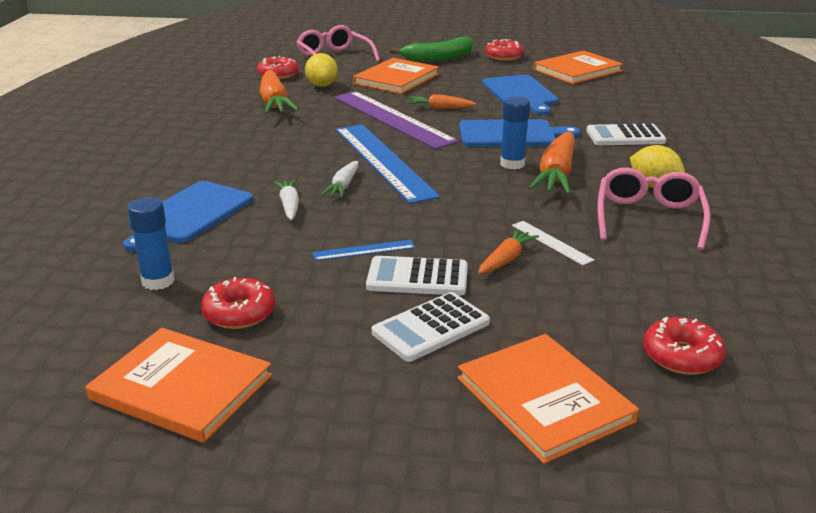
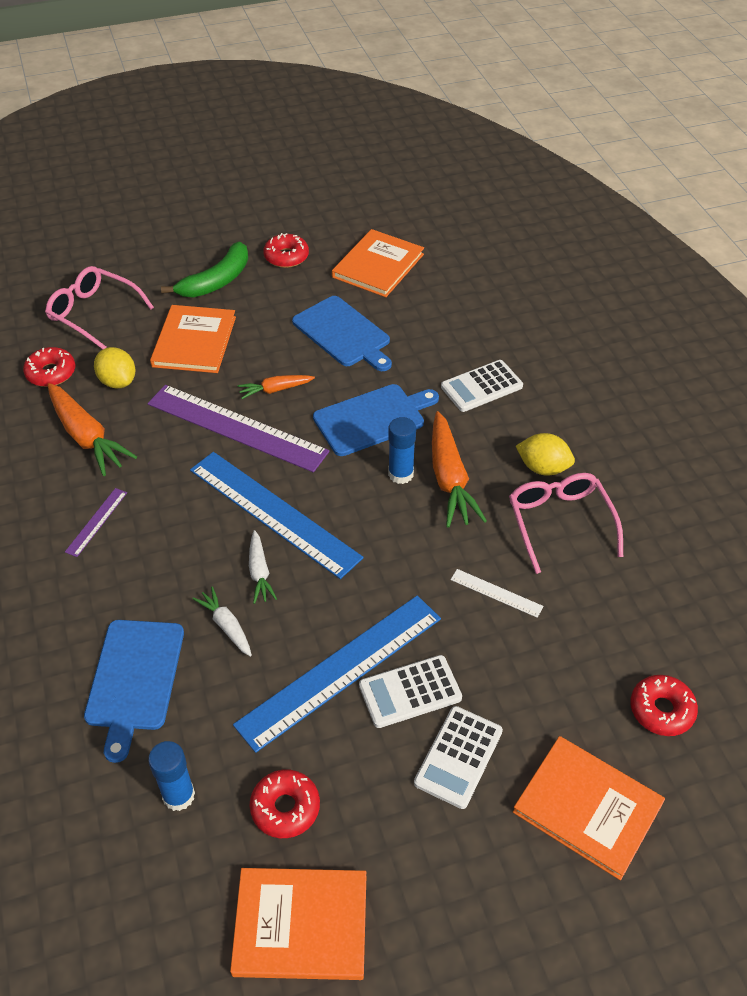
camera: 25 degrees left, 20 degrees up
(241, 138) = (96, 522): none -> purple ruler
(364, 250) = (340, 670): blue ruler -> blue ruler, size x2.35
(506, 259) = (471, 634): orange carrot -> none

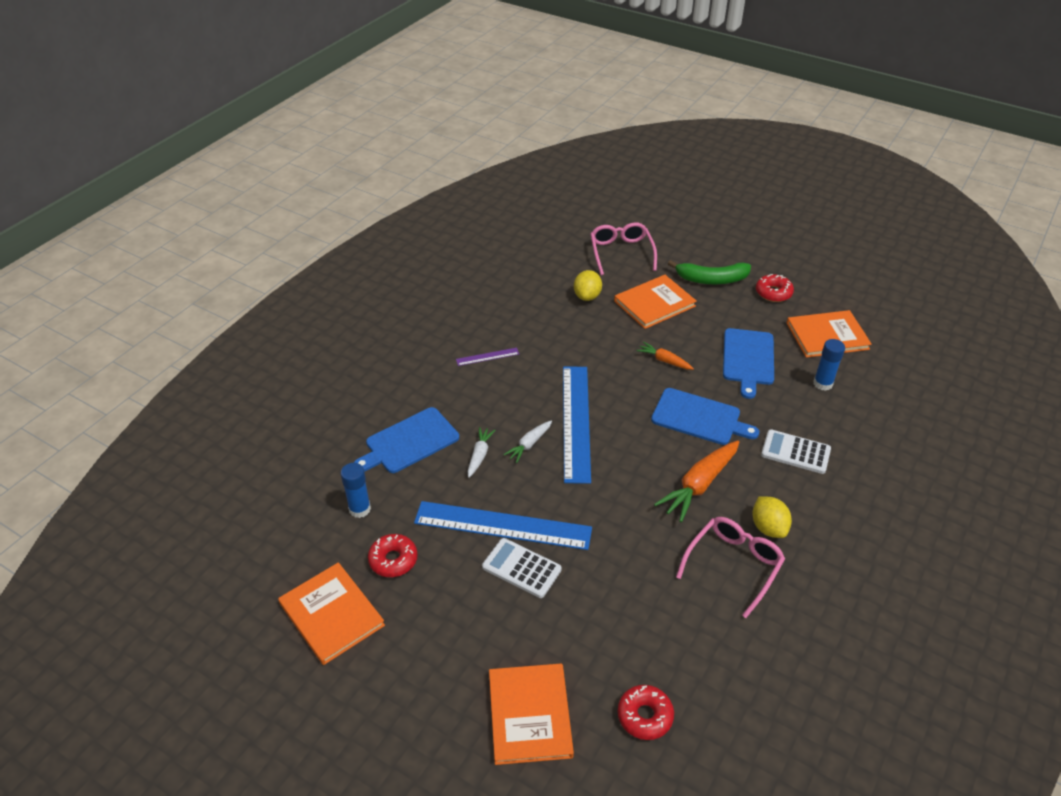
camera: 50 degrees right, 5 degrees down
(51, 373) = (560, 269): red donut -> none
(87, 437) = (536, 312): orange carrot -> none
(236, 428) = (616, 364): purple ruler -> none
(400, 474) = (673, 459): blue glue stick -> blue glue stick (823, 383)
(458, 757) = (501, 621): white calculator -> none
(496, 593) = (638, 566): white ruler -> none

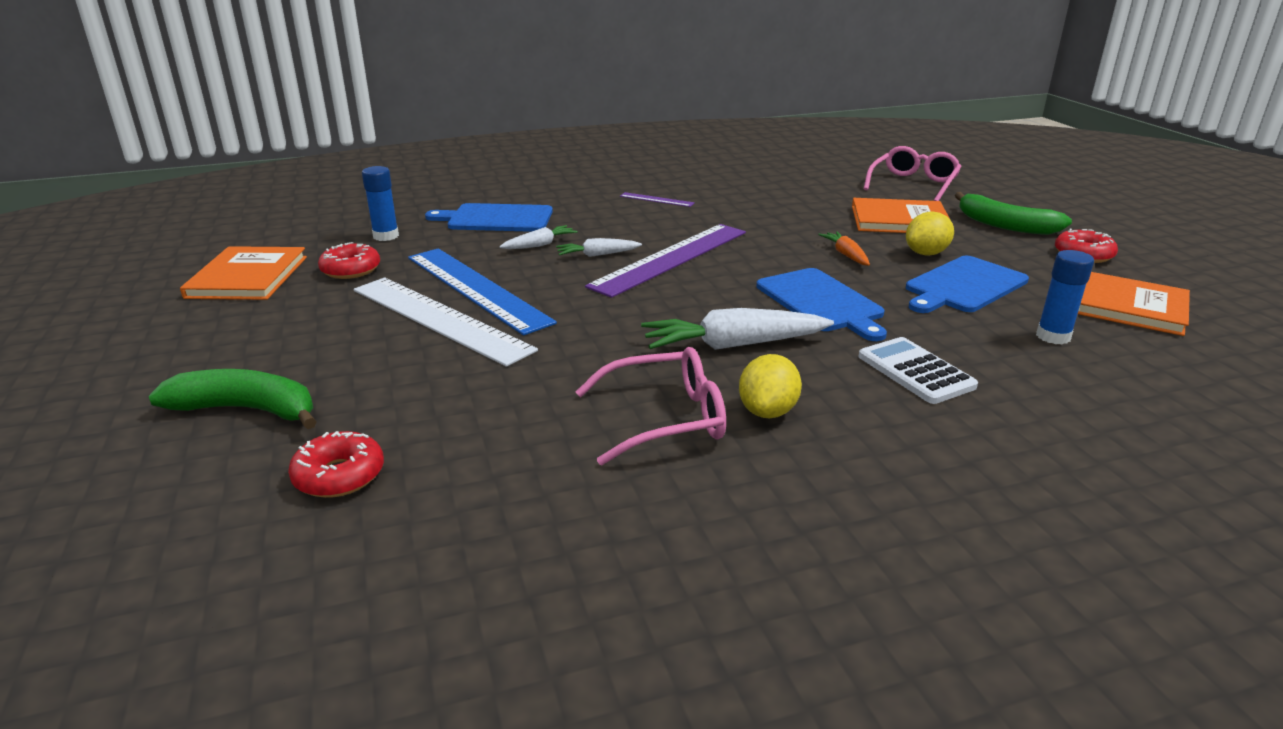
camera: 40 degrees right, 15 degrees down
(521, 568) = (439, 319): white calculator -> white ruler
(529, 715) = (247, 410): orange book -> green banana
(576, 422) = (671, 258): blue ruler -> purple ruler
(587, 296) = (825, 197): yellow lemon -> yellow lemon (926, 253)
(699, 485) = (733, 345): orange carrot -> white carrot

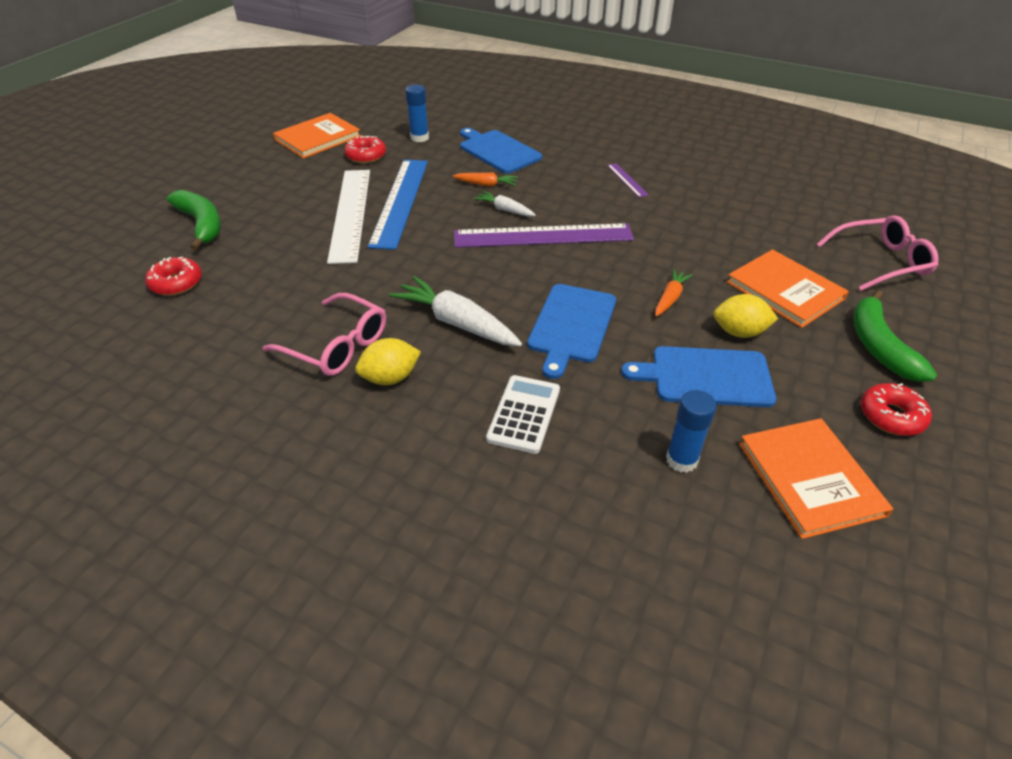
camera: 45 degrees right, 15 degrees up
(539, 245) = (486, 185): white carrot -> orange carrot

